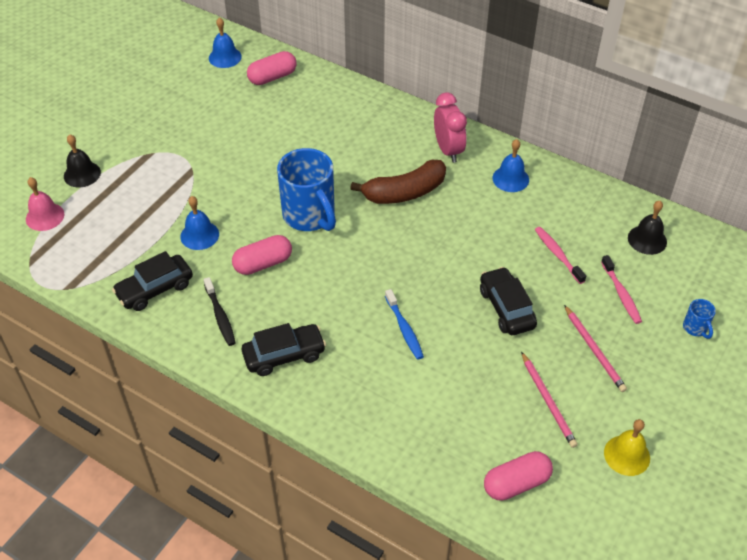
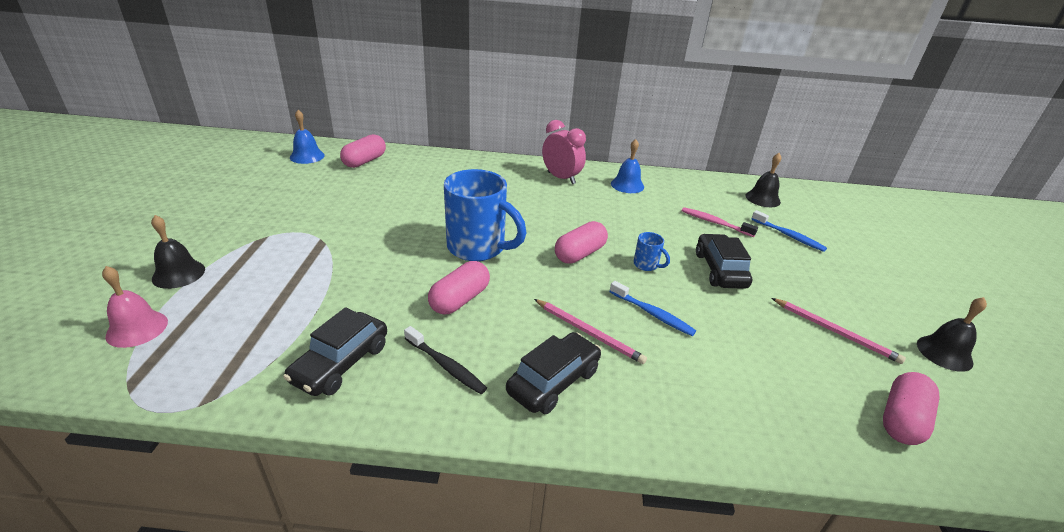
camera: 30 degrees left, 15 degrees down
(199, 235) = (367, 293): blue bell -> none
(392, 250) = (580, 254): none -> pink capsule
(405, 192) = (551, 211): brown banana -> none
(506, 308) = (719, 270): black car -> black car turned 45 degrees clockwise
(594, 350) = (819, 279): pink pencil -> pink pencil (588, 333)
(621, 294) = (788, 236): pink toothbrush -> blue toothbrush
(627, 455) = (944, 353): yellow bell -> black bell
(695, 328) = (862, 243): blue mug -> blue mug (646, 265)

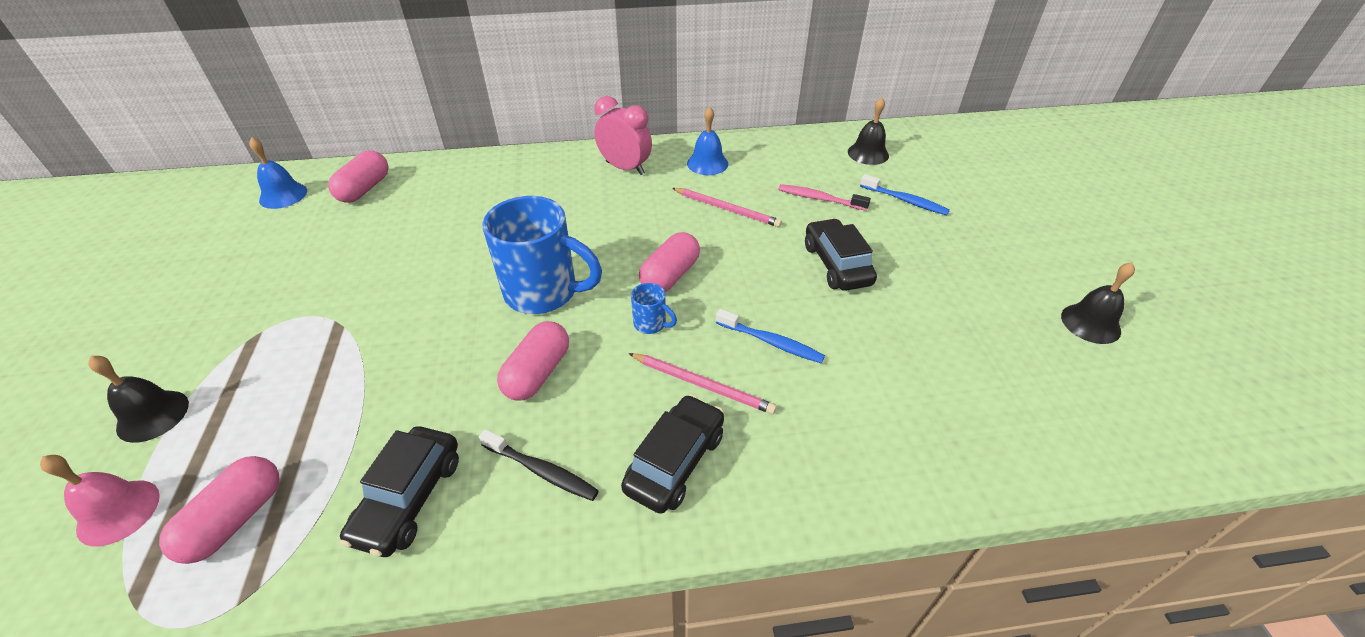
camera: 10 degrees left, 10 degrees up
(646, 265) = (752, 275): blue mug -> blue mug (651, 324)
(835, 332) = (975, 321): pink pencil -> pink pencil (727, 209)
(901, 420) = (1059, 419): pink capsule -> pink capsule (235, 519)

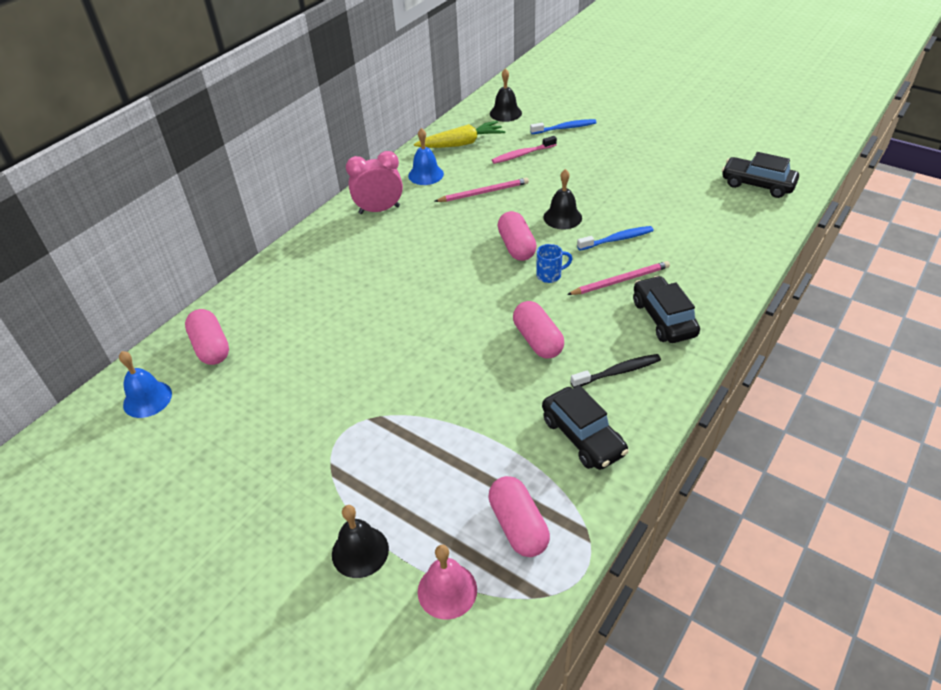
camera: 45 degrees left, 0 degrees up
(544, 292) = (465, 306): blue mug -> none
(781, 156) = (461, 144): none -> yellow carrot
(836, 264) = (585, 182): black car -> black car (757, 184)
(1090, 323) = (720, 136): black bell -> black bell (562, 217)

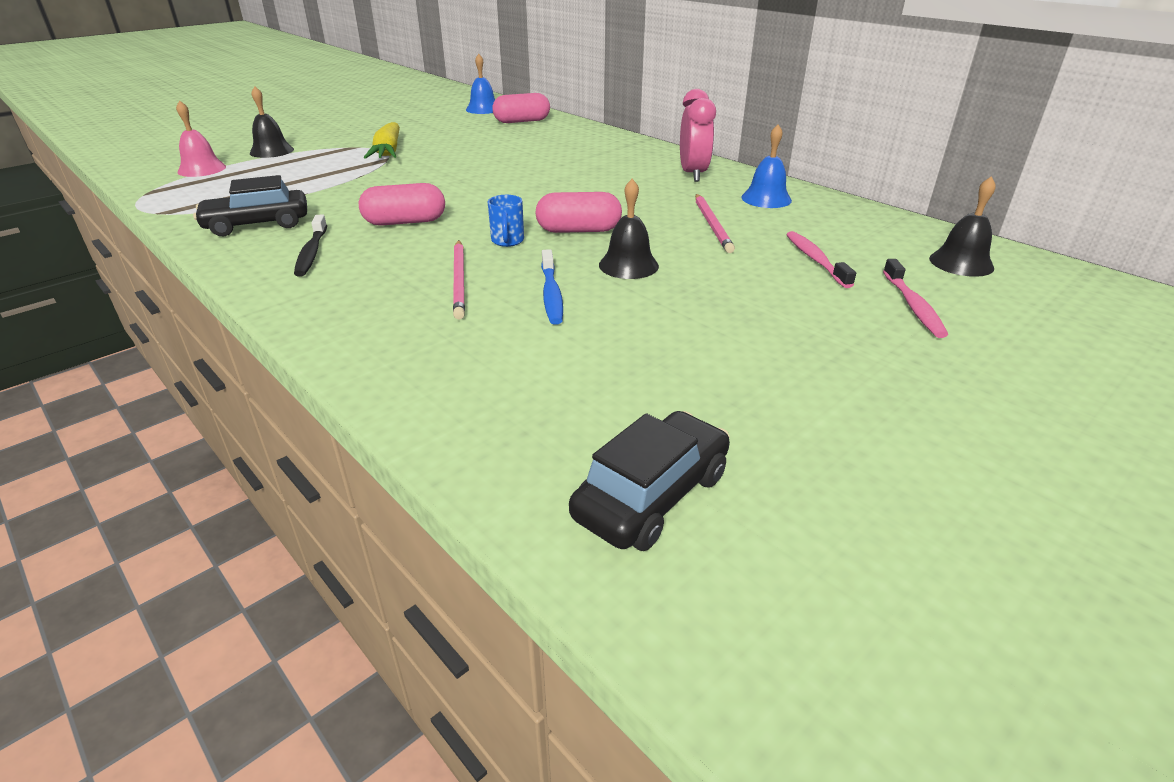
camera: 100 degrees right, 10 degrees down
(461, 144) = (850, 224): yellow carrot -> yellow carrot (388, 152)
(518, 526) = (213, 192): pink capsule -> none
(565, 128) = (913, 306): blue toothbrush -> pink toothbrush
(663, 318) = (361, 294): black car -> none

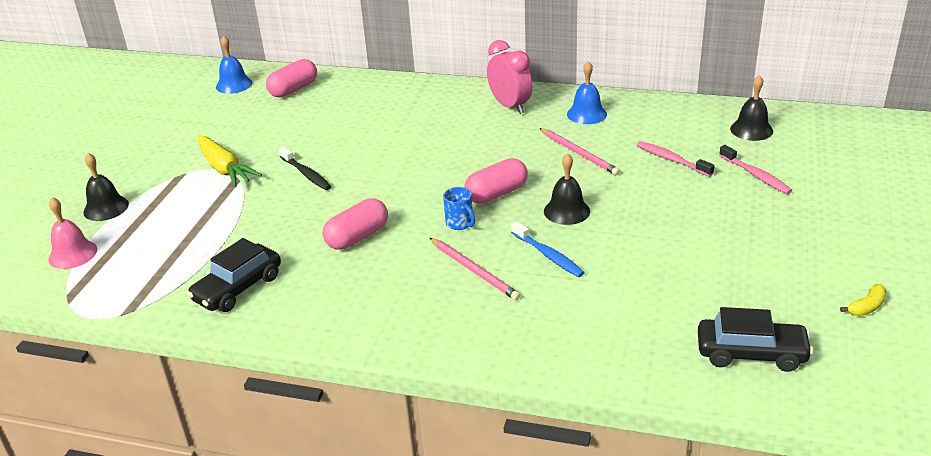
camera: 30 degrees left, 0 degrees up
(311, 253) = (329, 294): black toothbrush -> black toothbrush (306, 174)
(651, 495) = (751, 353): black car -> black car turned 90 degrees clockwise
(917, 519) = (866, 307): none -> yellow banana

